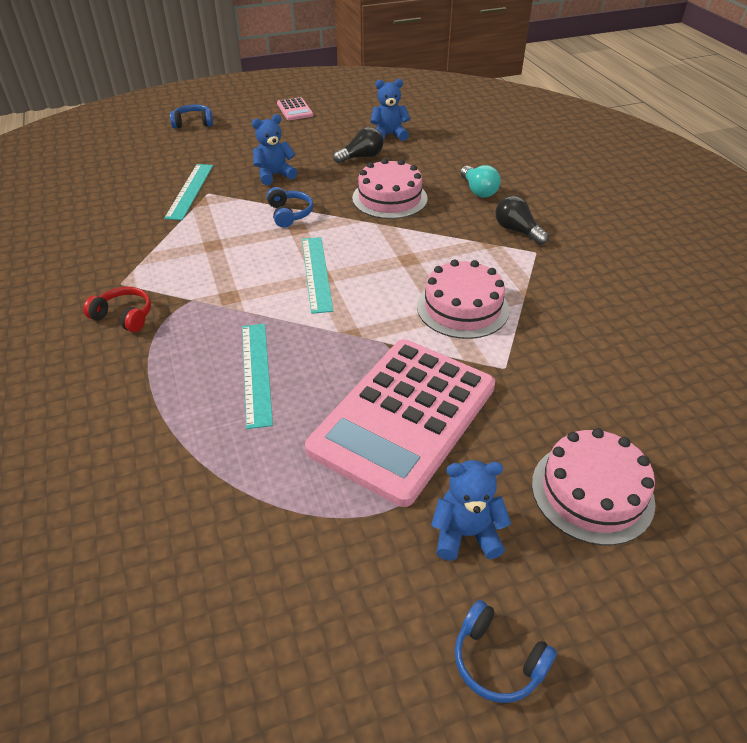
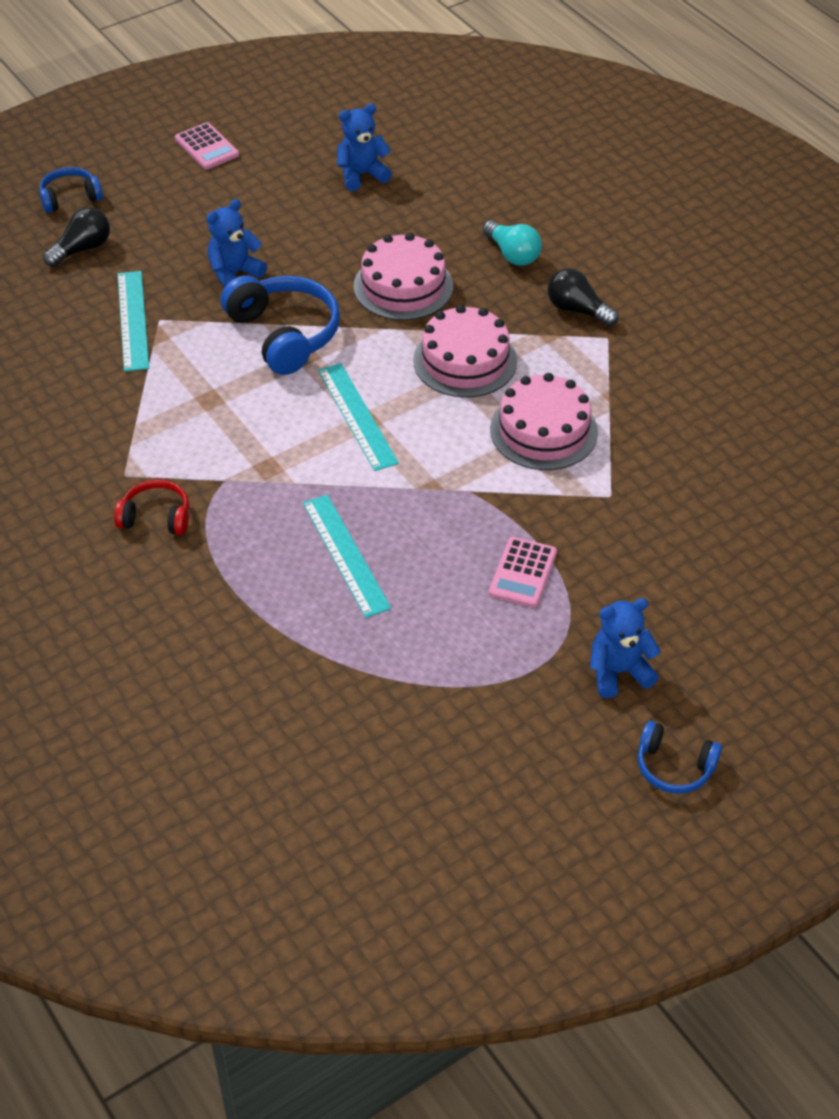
camera: 15 degrees left, 5 degrees up
(289, 214) = (284, 334): blue headphones -> blue headphones, size x1.76
(361, 157) = (339, 222): black light bulb -> black light bulb (82, 249)
(404, 418) = (523, 573): pink calculator -> pink calculator, size x0.40
(592, 492) = (725, 609): pink cake -> pink cake (465, 361)

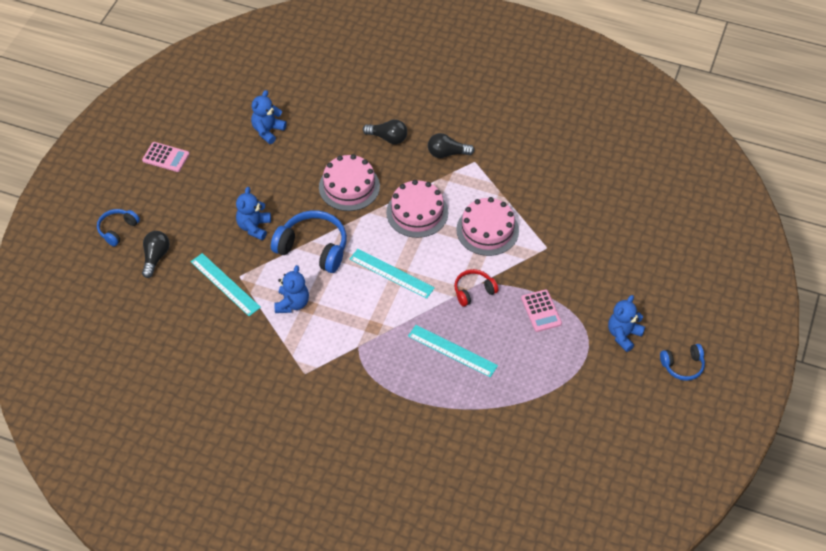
camera: 35 degrees left, 5 degrees up
(156, 517) = (342, 386): red headphones -> red headphones (473, 291)
(192, 385) = (292, 303): none -> blue teddy bear
(512, 254) = (388, 138): turquoise light bulb -> black light bulb

